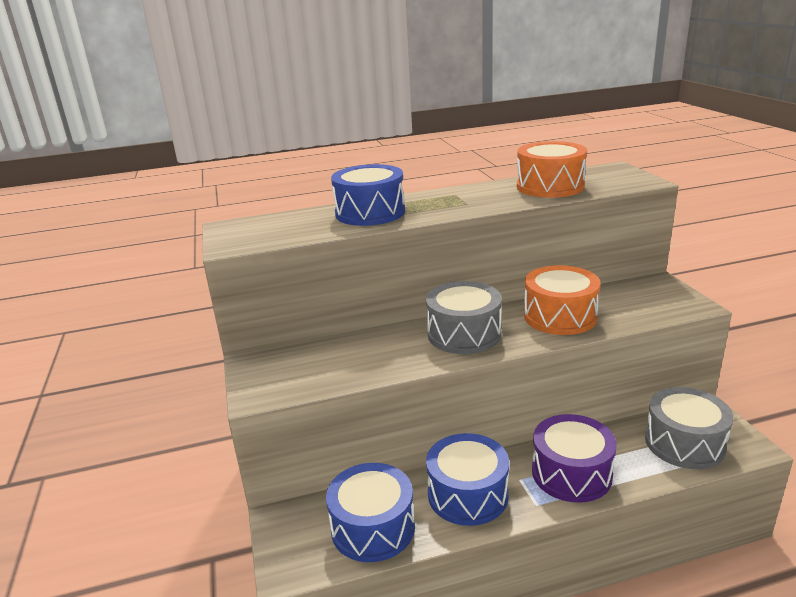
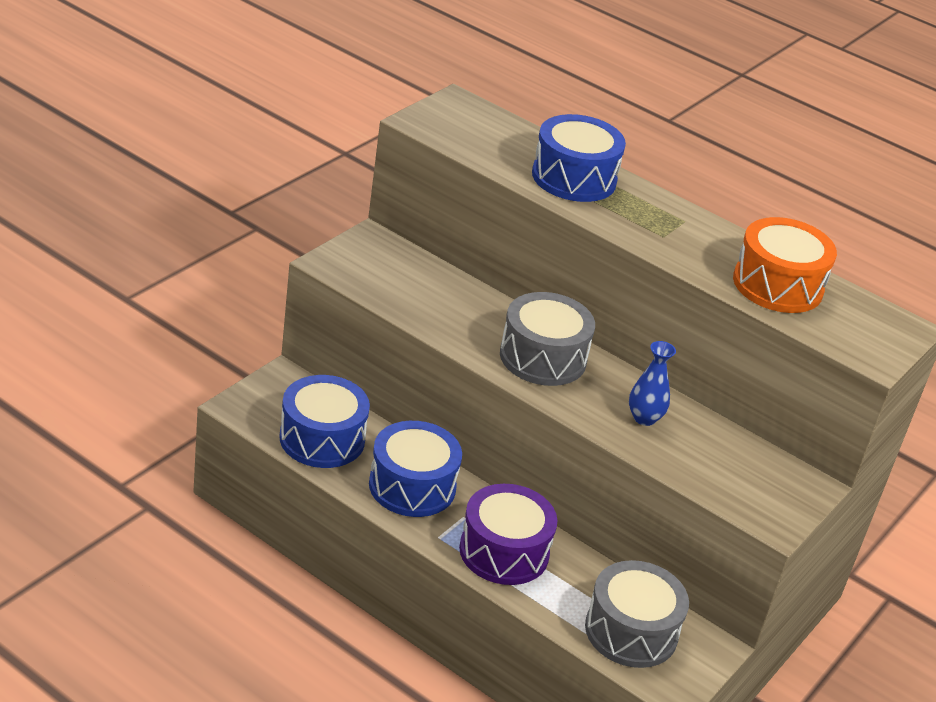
camera: 45 degrees right, 10 degrees up
(560, 316) = (644, 418): orange drum -> blue vase

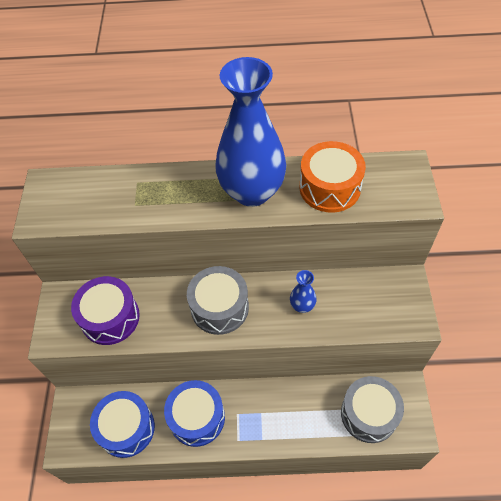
camera: 30 degrees left, 20 degrees up
(504, 551) = (274, 419): purple drum -> purple drum (110, 317)
(574, 178) = (160, 193): blue drum -> none
(679, 235) = (252, 191): none -> blue vase

